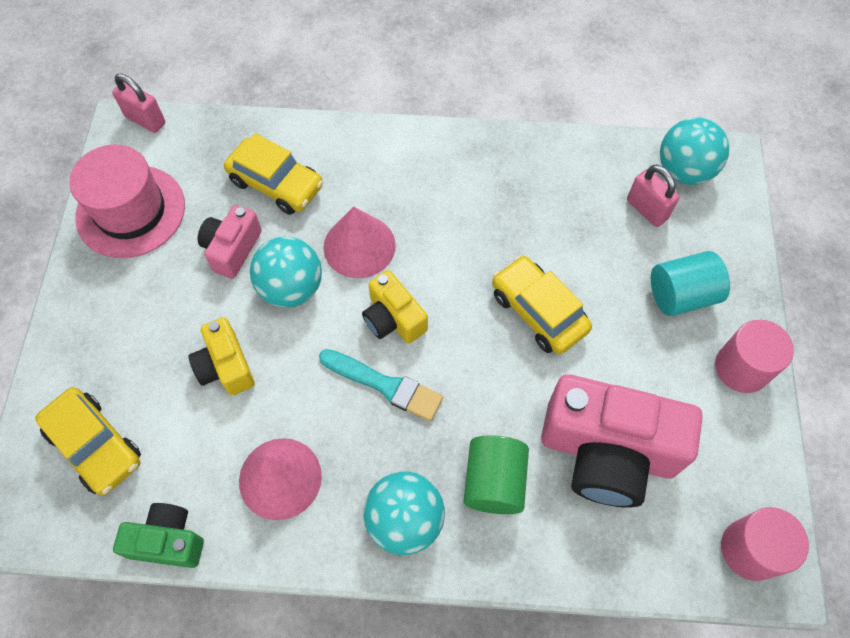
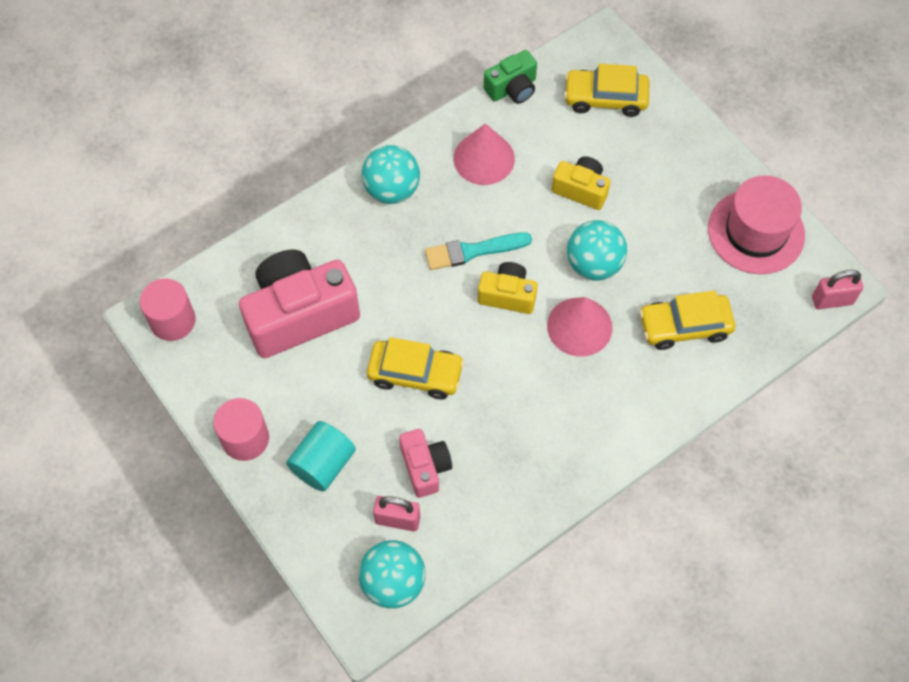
camera: 140 degrees right, 0 degrees up
(232, 249) = (660, 259): pink camera -> pink camera (425, 467)
(494, 482) = (357, 246): green cylinder -> none

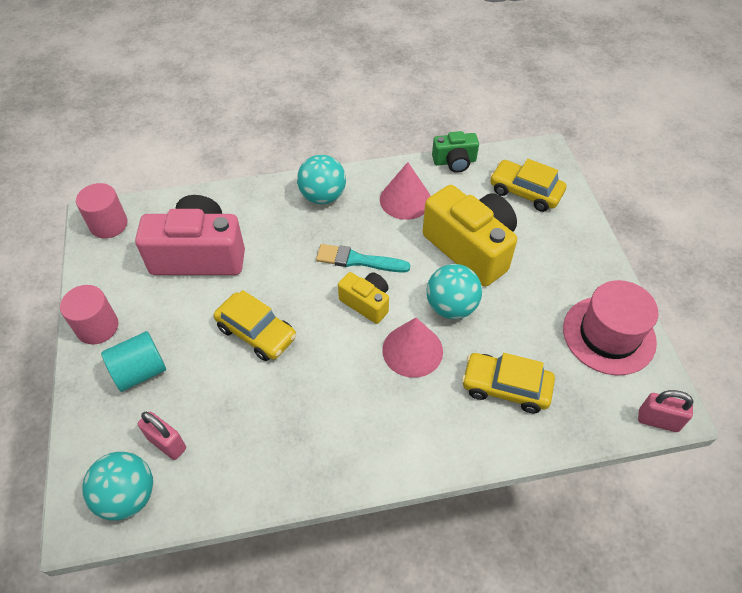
camera: 25 degrees right, 10 degrees down
(425, 467) = (217, 410): pink camera -> none
(581, 189) = (470, 248): yellow camera -> yellow camera, size x1.92

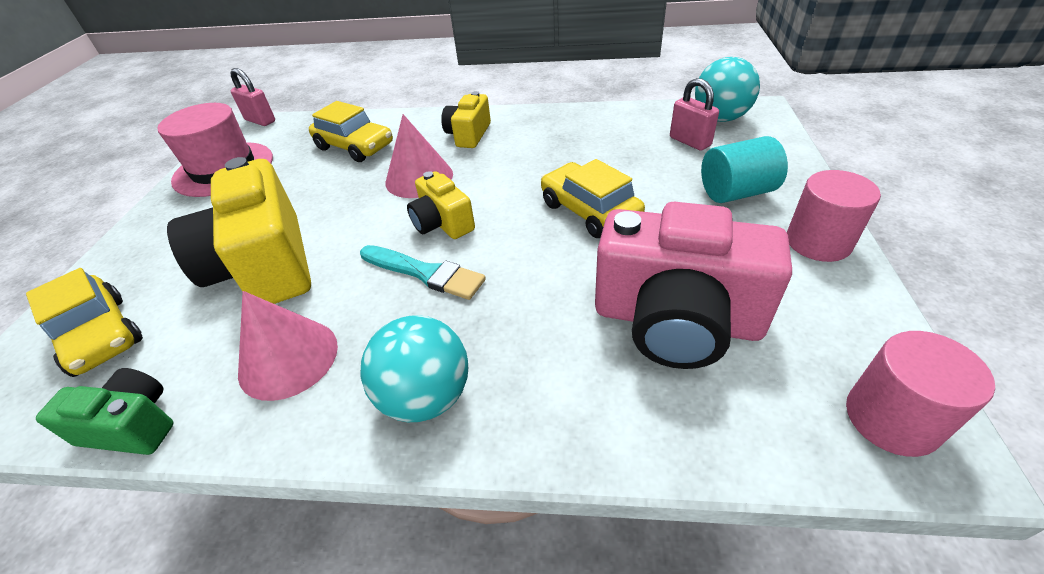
camera: 160 degrees left, 10 degrees down
(396, 425) = (468, 135): none -> yellow camera
(451, 307) = (348, 207): turquoise ball -> none

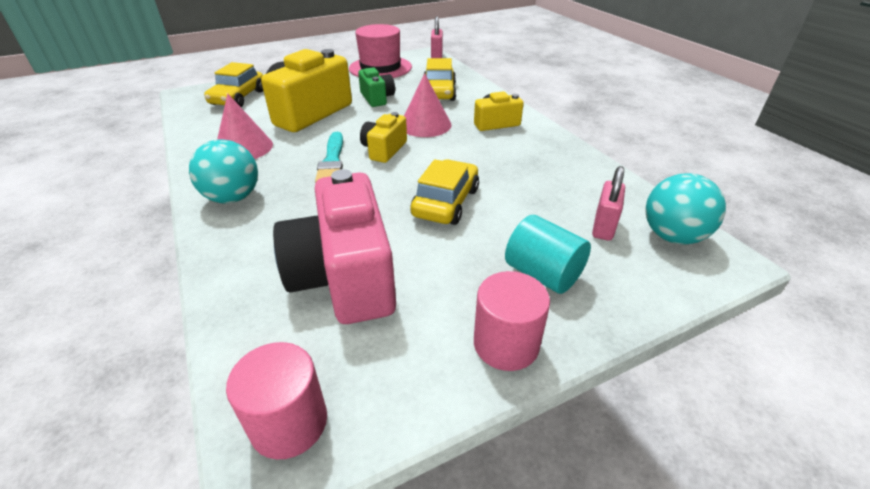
camera: 55 degrees right, 5 degrees down
(132, 426) = (189, 129): green camera -> green camera (377, 98)

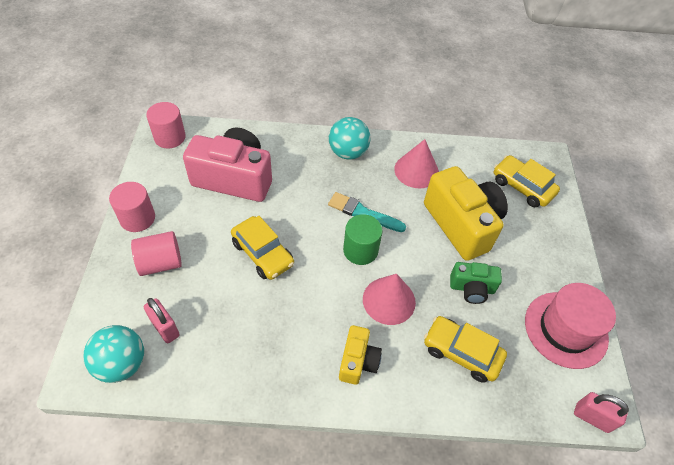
camera: 115 degrees right, 15 degrees up
(384, 150) = (360, 250): yellow camera -> green cylinder
(543, 274) = (160, 263): turquoise cylinder -> pink cylinder

